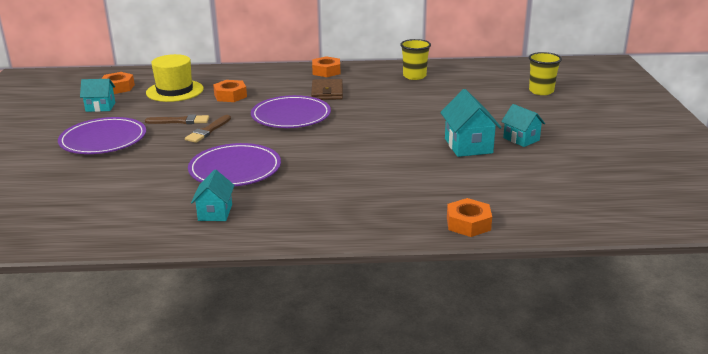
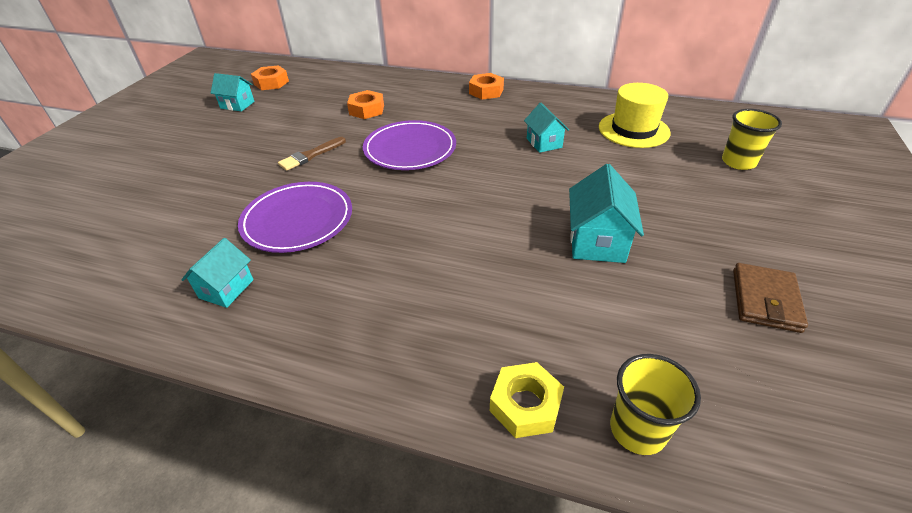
camera: 20 degrees right, 15 degrees up
(103, 139) = (206, 148): purple plate -> none
(175, 91) = (318, 95): yellow hat -> yellow hat (633, 130)
(180, 121) = (294, 136): brown brush -> none
(327, 92) = (469, 121): brown wallet -> brown wallet (765, 300)
(414, 76) = (582, 112): yellow cup -> yellow cup (637, 429)
(468, 223) = (525, 405): orange nut -> yellow nut
(521, 139) = (677, 244): turquoise house -> turquoise house (544, 143)

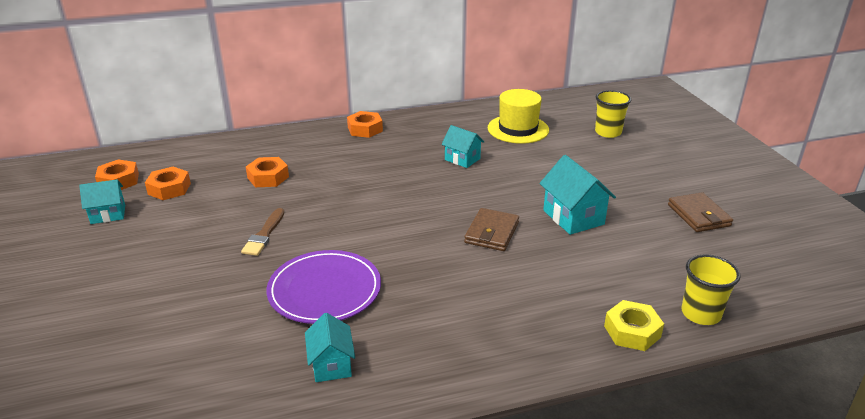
camera: 35 degrees left, 10 degrees down
(293, 98) = (169, 189): none -> orange nut
(410, 149) = (354, 199): purple plate -> none
(494, 224) = (492, 232): none -> brown wallet

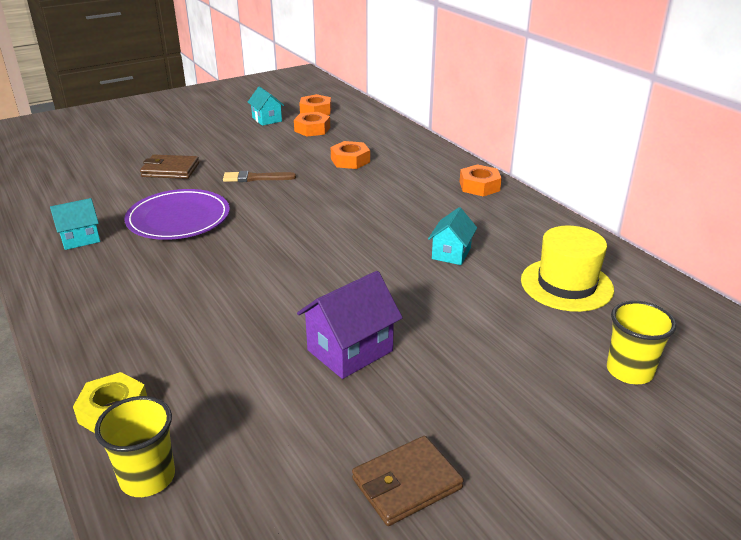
camera: 75 degrees right, 0 degrees up
(492, 232) = (294, 292): brown wallet -> brown wallet (170, 170)
(573, 217) = (350, 350): turquoise house -> purple house

